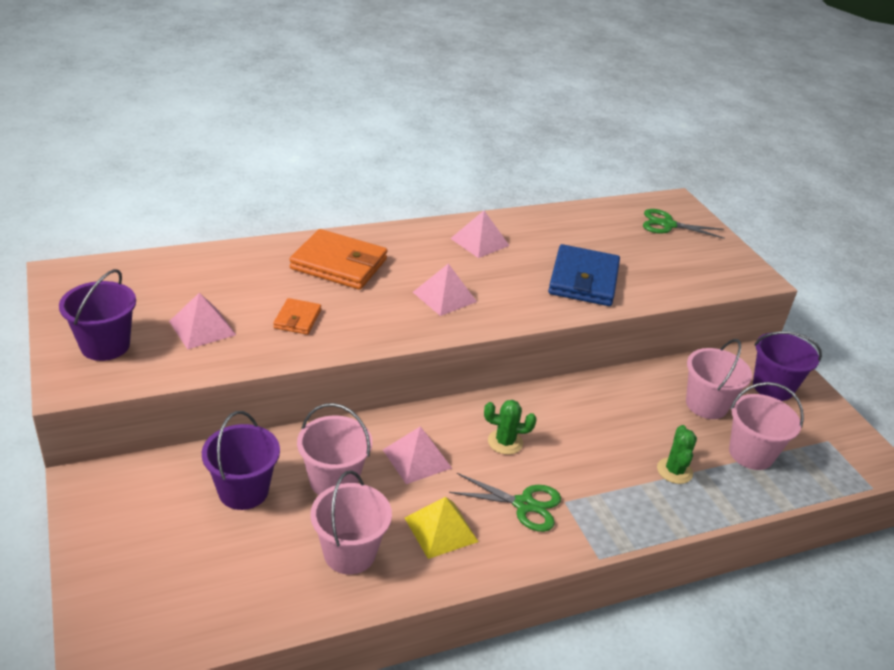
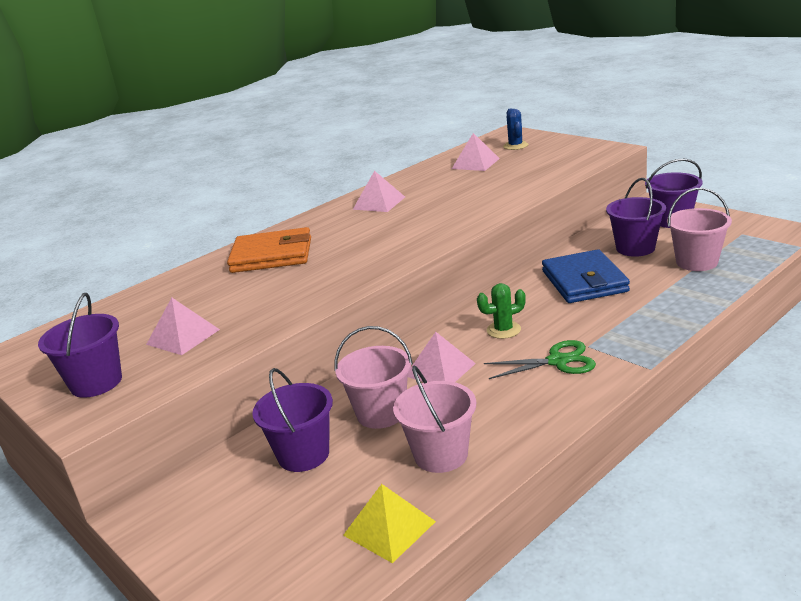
camera: 15 degrees left, 10 degrees down
(297, 319) = (267, 299): orange wallet -> none
(441, 529) = (505, 405): yellow pyramid -> yellow pyramid (389, 528)
(444, 297) = (382, 242): pink pyramid -> pink pyramid (475, 163)
(583, 280) = (484, 194): blue wallet -> blue wallet (584, 281)
(667, 225) = (515, 146): green scissors -> blue cactus
(674, 471) = (652, 294): green cactus -> none
(706, 405) = (635, 248): pink bucket -> purple bucket

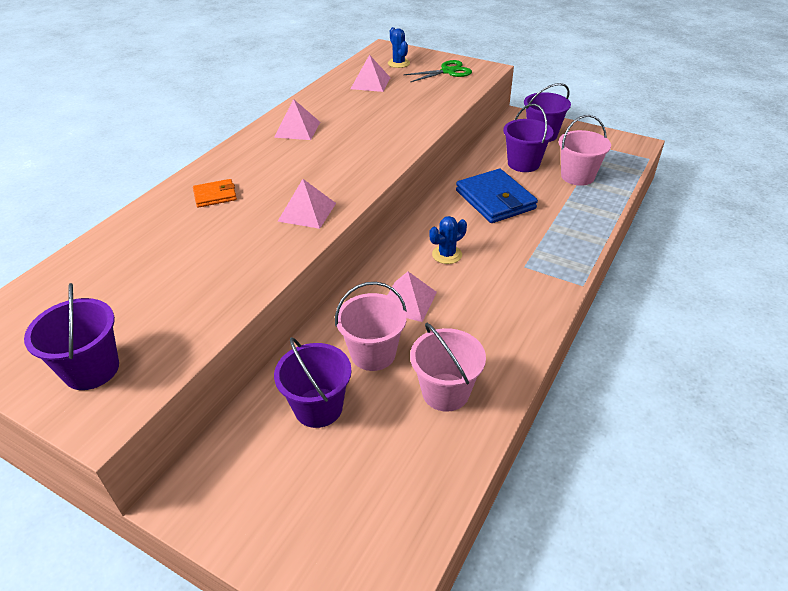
camera: 20 degrees left, 15 degrees up
(183, 337) = (165, 302): pink pyramid -> pink pyramid (307, 212)
(272, 255) = (215, 195): orange wallet -> orange wallet, size x0.52
(389, 528) = (431, 476): yellow pyramid -> none
(503, 330) = (447, 255): green cactus -> blue cactus
(557, 361) = (506, 284): green scissors -> green scissors (448, 71)

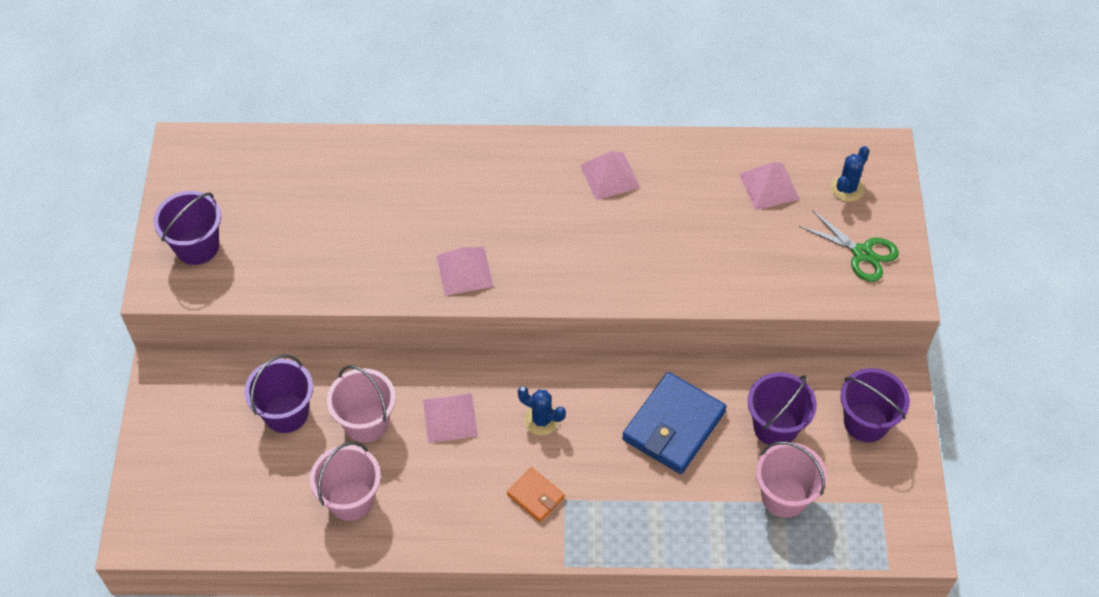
camera: 60 degrees right, 15 degrees up
(215, 195) = (446, 182): orange wallet -> orange wallet (535, 496)

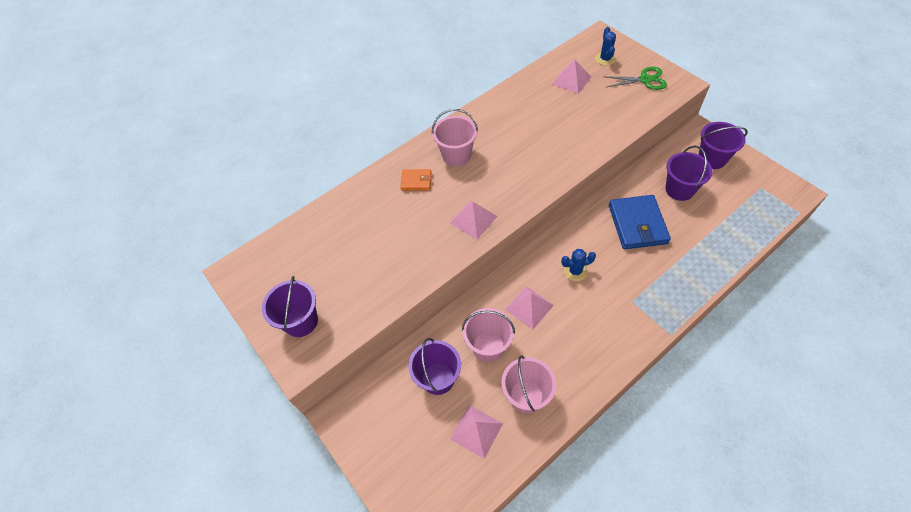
camera: 35 degrees left, 0 degrees up
(535, 496) = (616, 311): orange wallet -> orange wallet (416, 181)
(610, 176) = (493, 124): pink pyramid -> pink pyramid (476, 431)
(784, 496) = (721, 217): pink bucket -> pink bucket (456, 155)

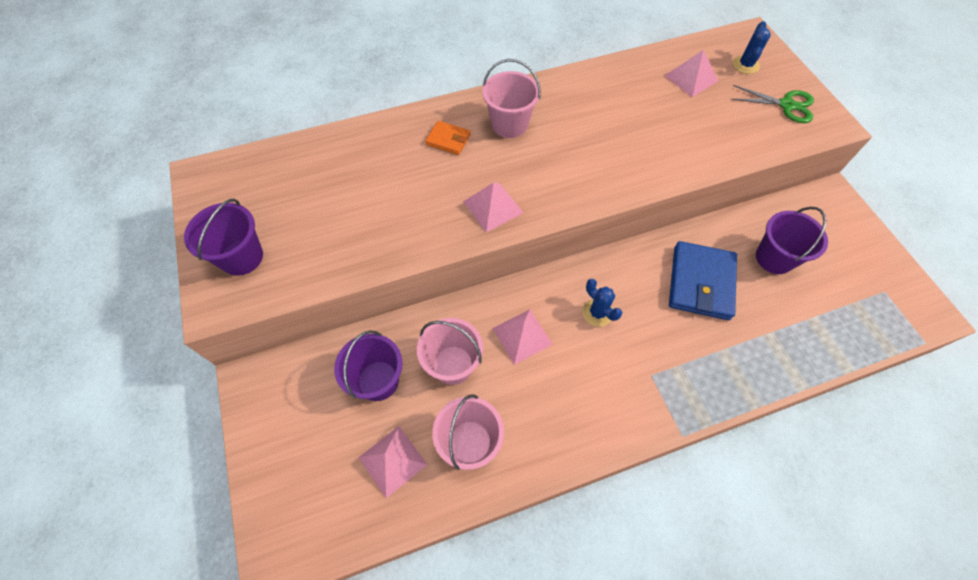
camera: 15 degrees right, 5 degrees up
(575, 271) = (597, 313): blue cactus -> blue cactus turned 45 degrees clockwise
(712, 159) = (834, 233): purple bucket -> none

